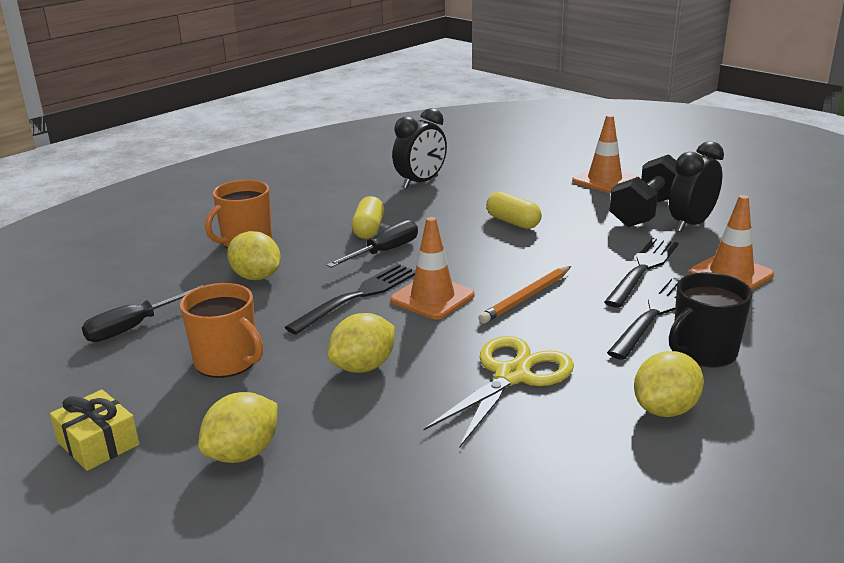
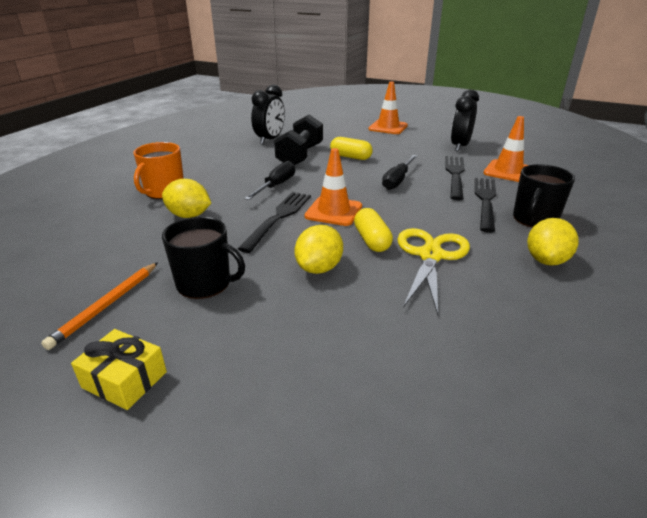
camera: 20 degrees left, 5 degrees up
(134, 327) = (104, 269): black screwdriver -> black screwdriver (397, 180)
(227, 361) = (205, 283): orange mug -> black mug
(243, 453) = (268, 358): yellow lemon -> none
(369, 229) = (254, 172): yellow capsule -> yellow capsule (372, 240)
(526, 297) = (397, 202): orange pencil -> orange pencil (106, 305)
(646, 212) = (428, 142): black dumbbell -> black dumbbell (300, 156)

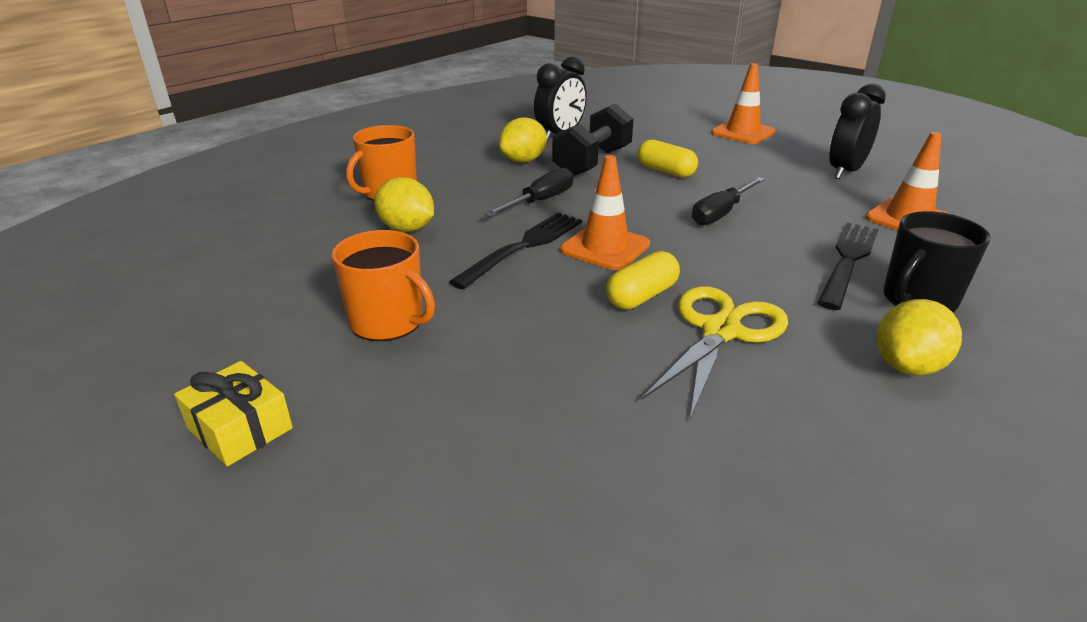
camera: 15 degrees right, 0 degrees up
(106, 305) = (258, 331): orange pencil -> none
(205, 283) = (388, 322): black mug -> orange mug
(319, 268) = (548, 324): yellow lemon -> yellow lemon (523, 161)
(372, 240) = (642, 296): yellow capsule -> yellow capsule turned 45 degrees clockwise
(455, 175) = (816, 215): black fork -> none

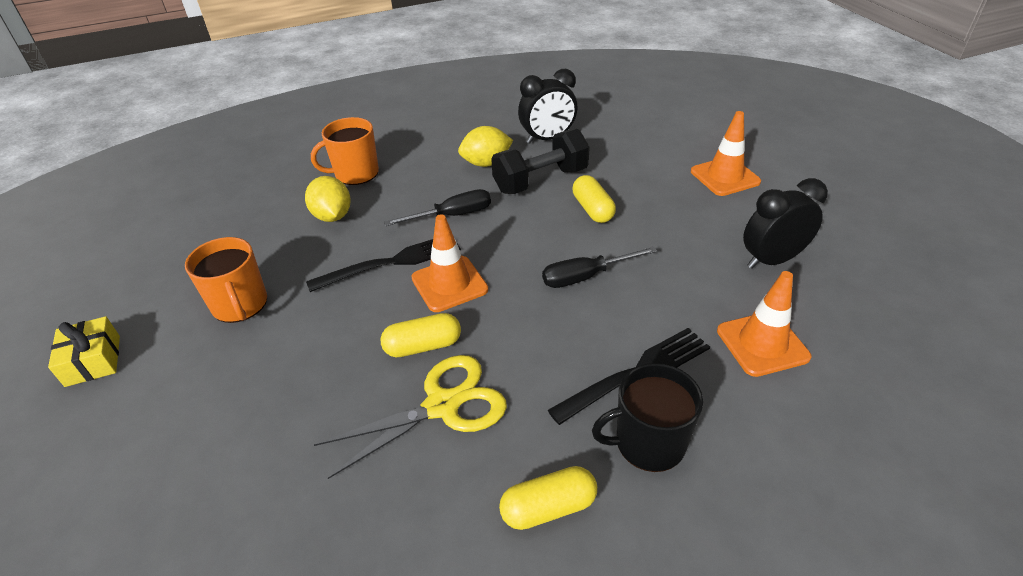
camera: 30 degrees right, 10 degrees up
(907, 366) = (548, 507): yellow lemon -> yellow capsule

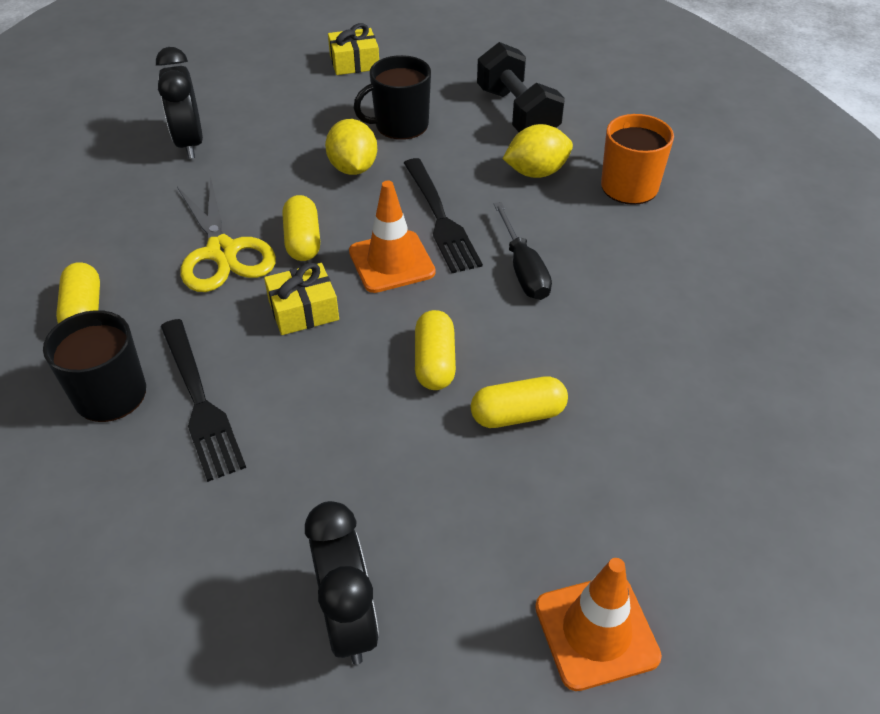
camera: 95 degrees right, 5 degrees up
(240, 305) = (400, 125): orange mug -> black mug
(486, 163) = (651, 308): yellow lemon -> yellow lemon (353, 168)
(516, 328) = (303, 310): none -> yellow gift
(540, 180) = (600, 365): black dumbbell -> black dumbbell (517, 113)
(547, 139) = (728, 388): black clock -> black clock (190, 143)
(557, 248) = (434, 362): none -> yellow capsule
(586, 277) = (371, 383): black screwdriver -> none
(762, 344) = (192, 542): orange traffic cone -> none

